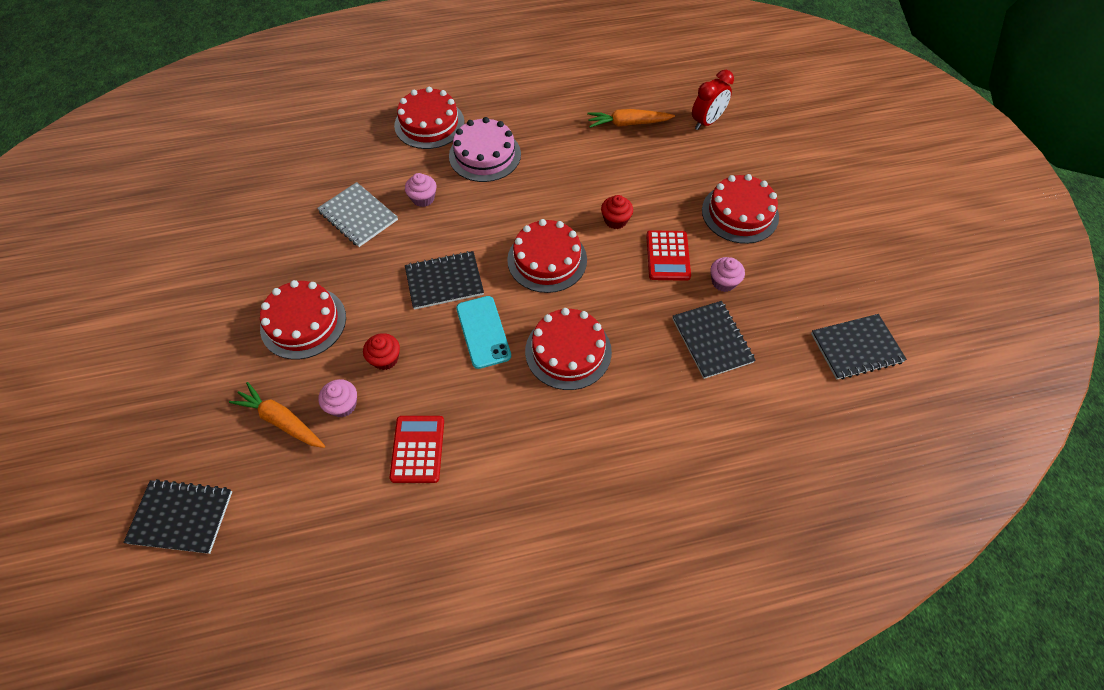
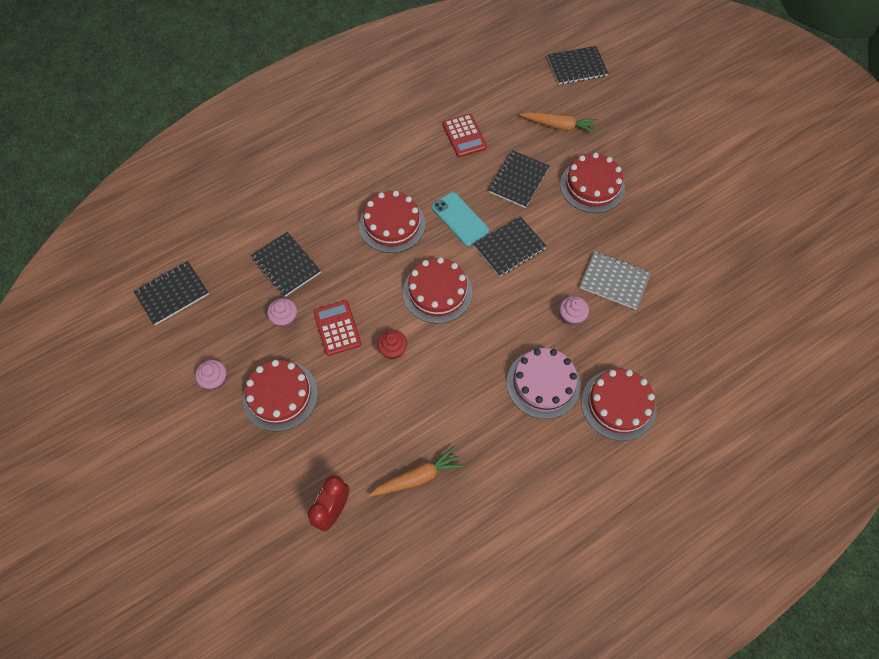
camera: 160 degrees right, 5 degrees up
(343, 405) = (527, 145): pink cupcake -> pink cupcake (215, 380)
(385, 359) = (518, 180): red cupcake -> black notebook

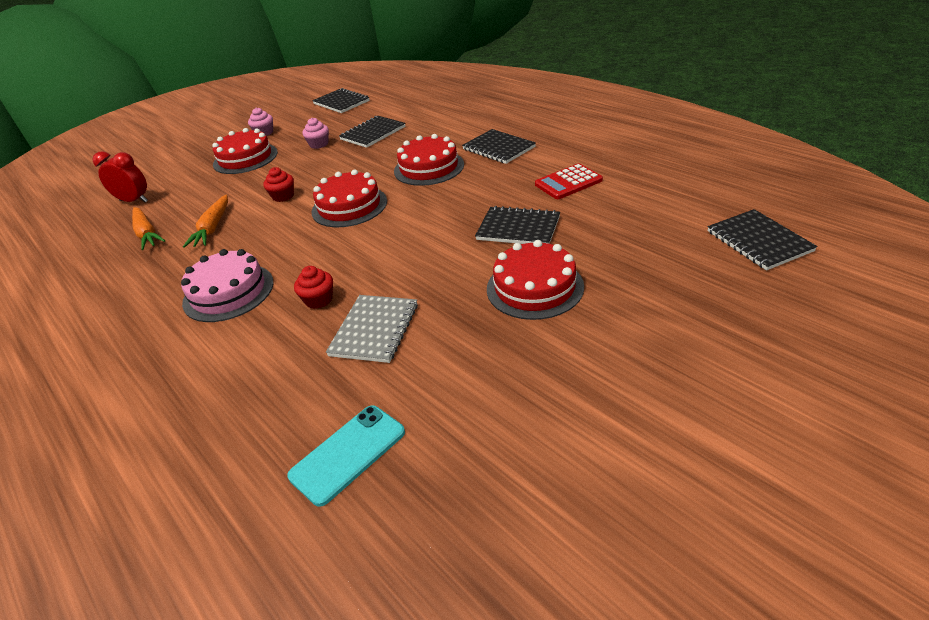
camera: 85 degrees right, 25 degrees down
(337, 328) = (308, 167): red calculator -> none
(460, 219) = (446, 201): turquoise phone -> turquoise phone (348, 453)
(509, 247) = (414, 239): black notebook -> black notebook (498, 148)
(559, 126) = (629, 244): orange carrot -> orange carrot (213, 228)
(571, 316) = (319, 300): pink cupcake -> red cupcake
(618, 404) = (186, 358): red cake -> none

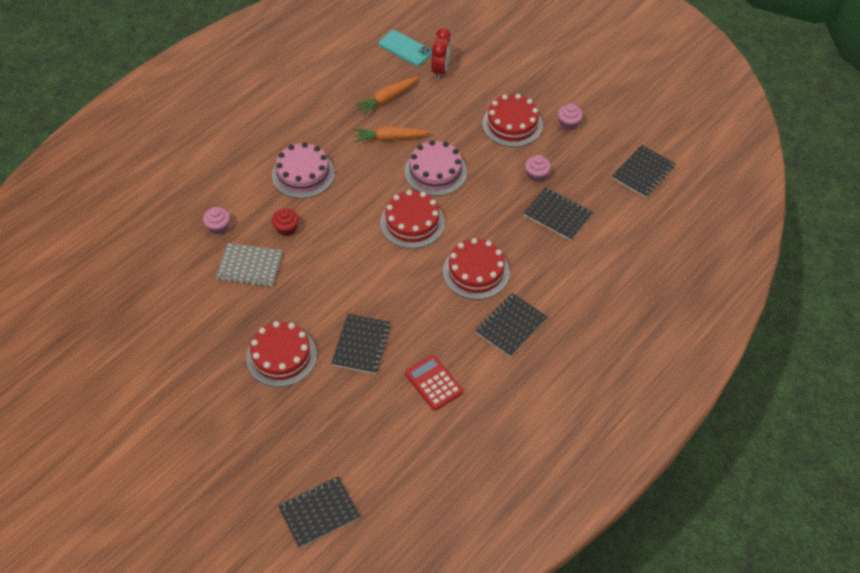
camera: 80 degrees right, 15 degrees up
(283, 196) = (435, 172): red cupcake -> pink cake
(286, 371) = (218, 227): none -> pink cupcake
(348, 453) = (150, 270): turquoise phone -> turquoise phone (405, 48)

